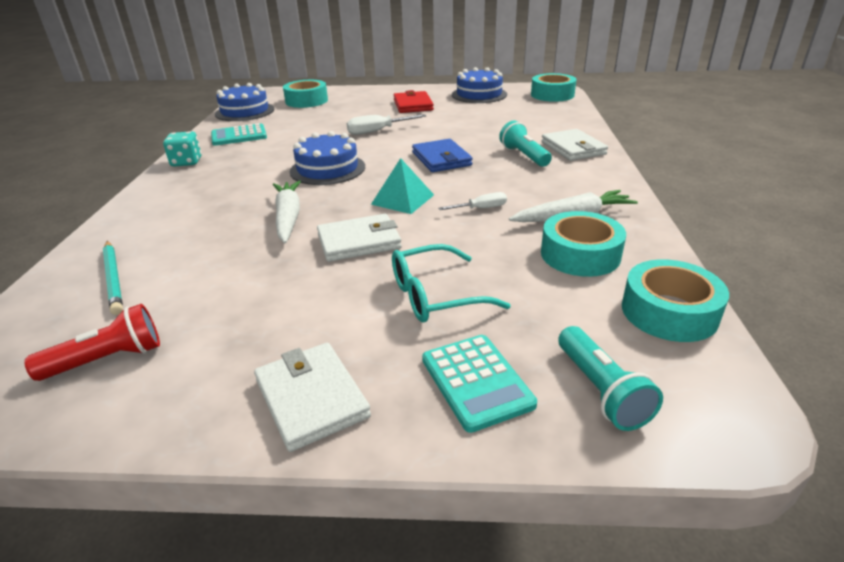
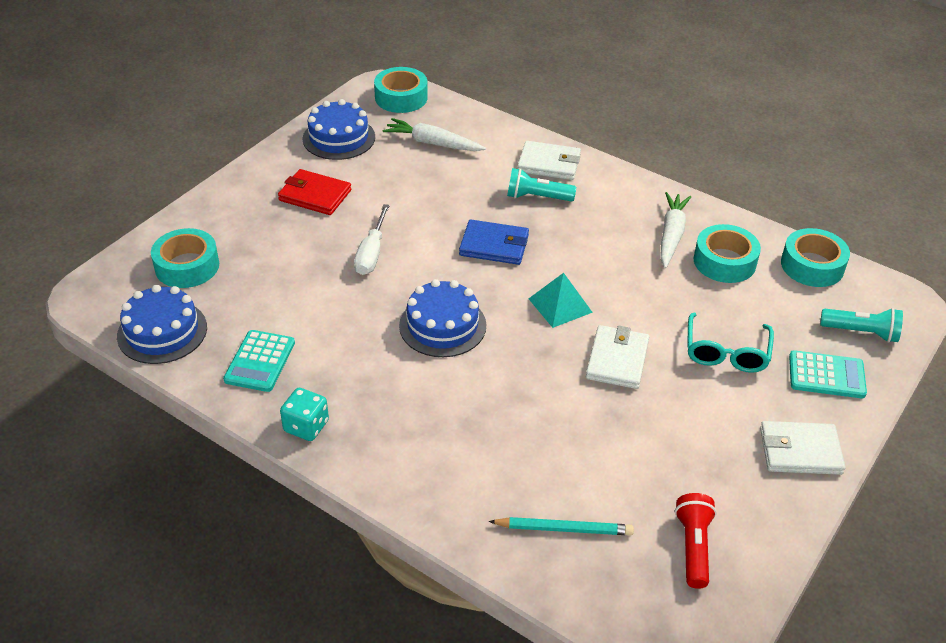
camera: 60 degrees left, 10 degrees up
(288, 218) = (534, 387): white carrot -> white carrot (433, 143)
(481, 208) = (617, 271): white screwdriver -> none

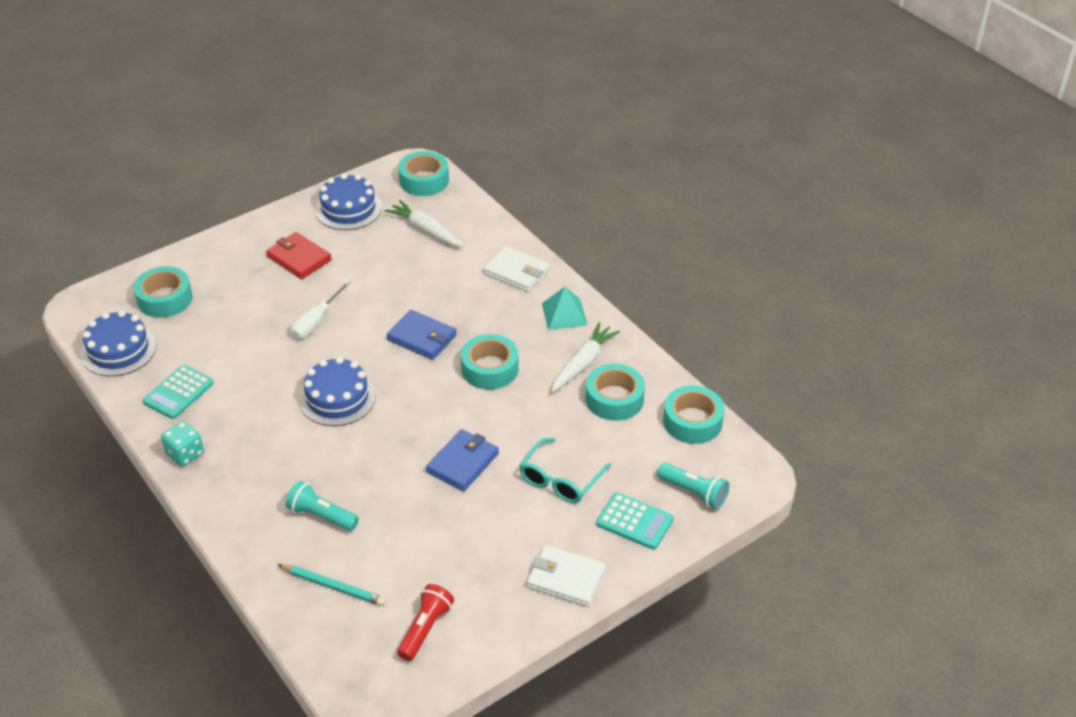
camera: 20 degrees right, 0 degrees up
(537, 197) = (486, 301): turquoise flashlight -> turquoise flashlight (321, 516)
(560, 305) = (445, 404): turquoise pyramid -> turquoise pyramid (564, 314)
(583, 260) = (490, 369): none -> turquoise tape
(617, 360) = (463, 463): white wallet -> blue wallet

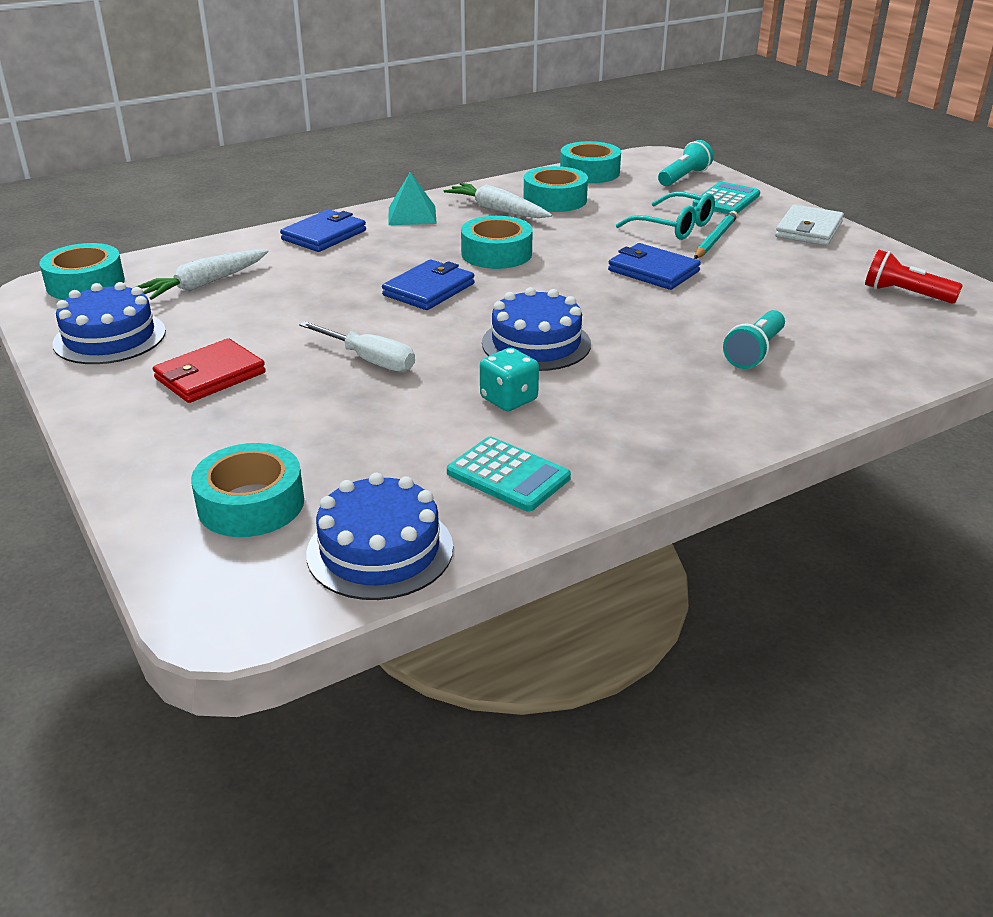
camera: 85 degrees left, 10 degrees down
(185, 454) = (650, 461): turquoise dice -> turquoise dice (509, 399)
(333, 586) = (867, 344): turquoise pencil -> turquoise pencil (715, 239)
(516, 272) = (324, 235): white wallet -> blue wallet

